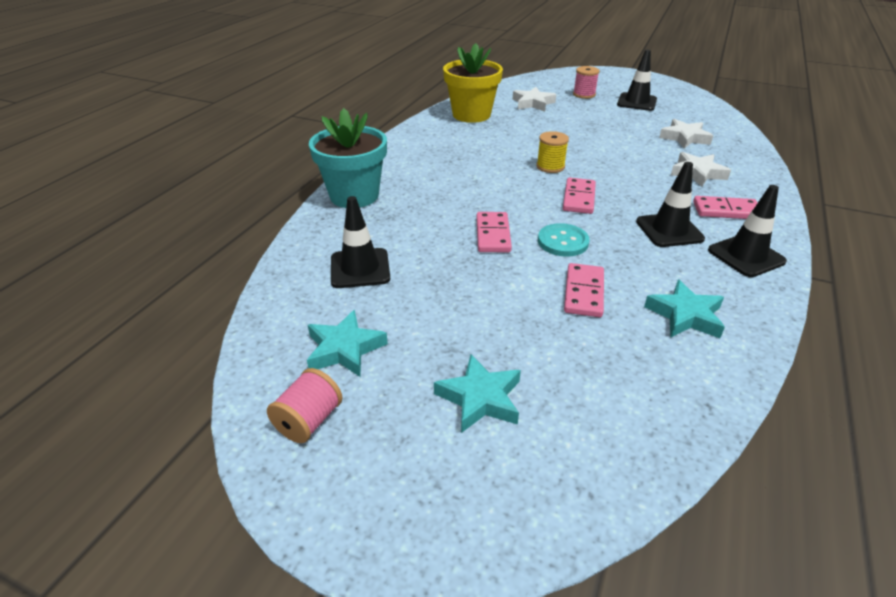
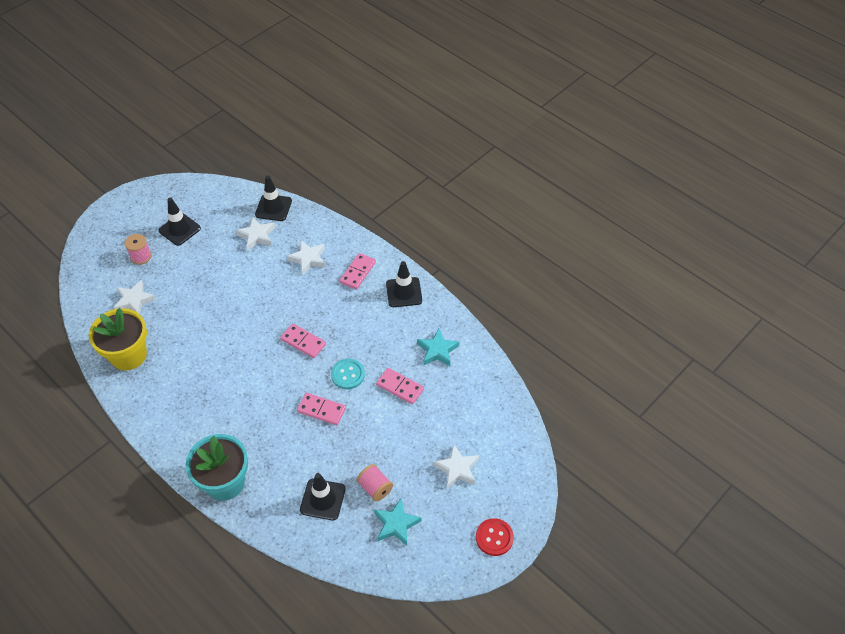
camera: 70 degrees left, 15 degrees up
(309, 421) = (442, 552): pink spool -> pink spool (375, 488)
(359, 496) = (494, 537): none -> red button
(480, 398) = (457, 469): turquoise star -> white star
(550, 166) = (252, 339): yellow spool -> none
(669, 230) = (363, 313): black traffic cone -> black traffic cone (273, 208)

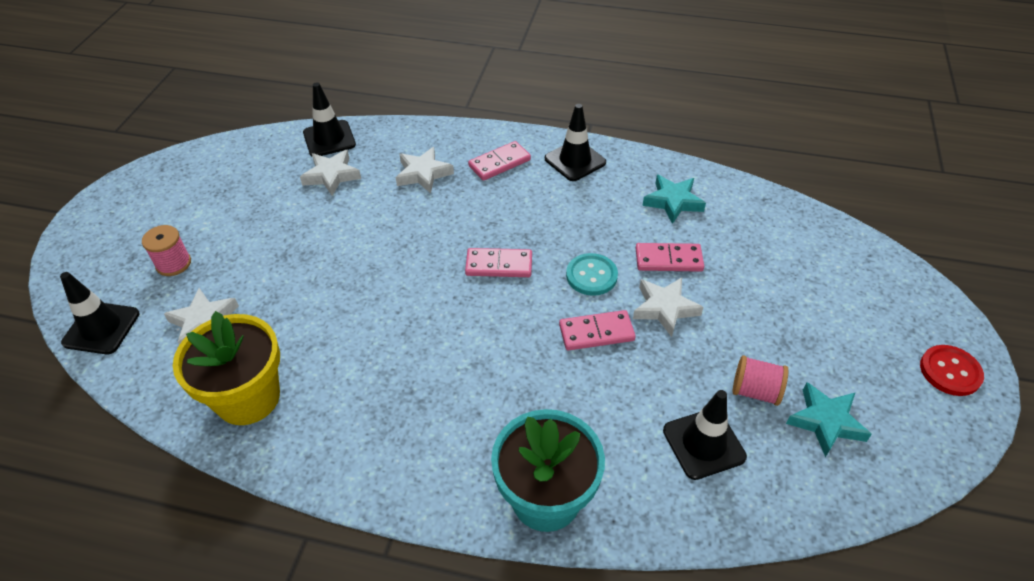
camera: 30 degrees left, 5 degrees down
(179, 229) = (211, 210): black traffic cone -> black traffic cone (101, 328)
(357, 272) = (499, 163): pink domino -> pink domino turned 60 degrees clockwise
(457, 469) = (826, 316): white star -> white star (664, 308)

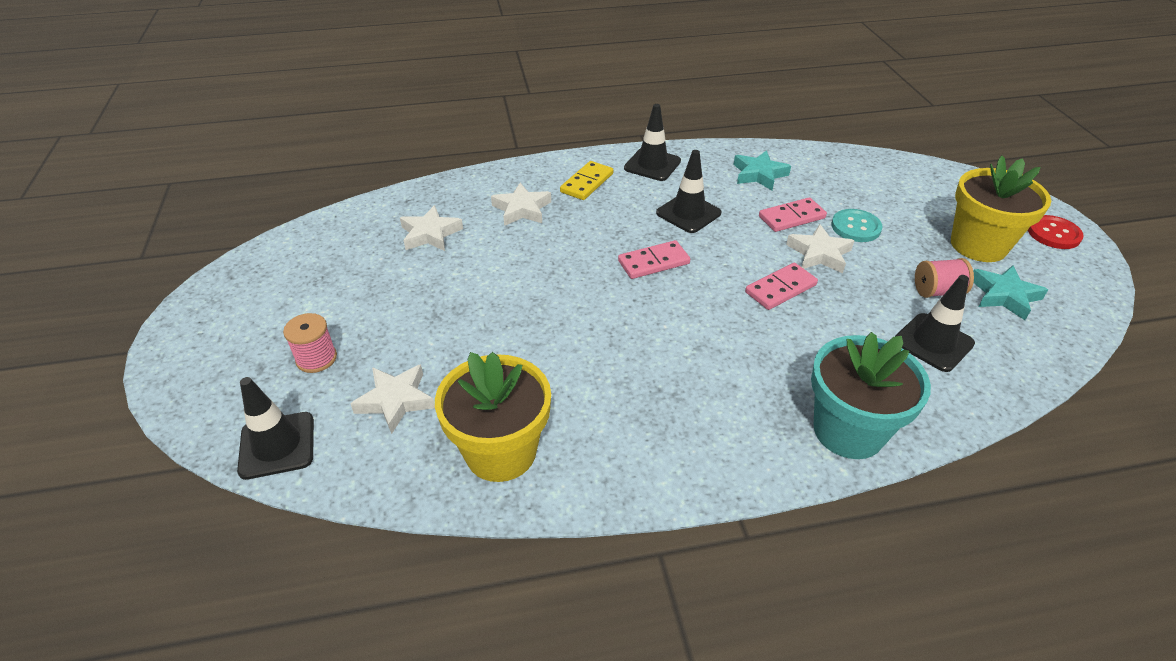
camera: 25 degrees left, 5 degrees down
(329, 139) = (402, 204): black traffic cone -> black traffic cone (688, 213)
(499, 163) = (587, 183): pink domino -> yellow domino
(591, 276) = (740, 247): turquoise button -> turquoise button (855, 227)
(847, 355) = (978, 245): none -> yellow flower pot

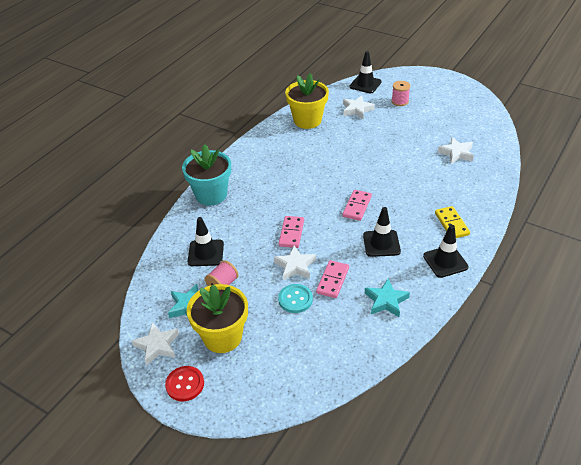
camera: 135 degrees right, 0 degrees up
(522, 209) = (449, 189): white star -> white star (157, 345)

